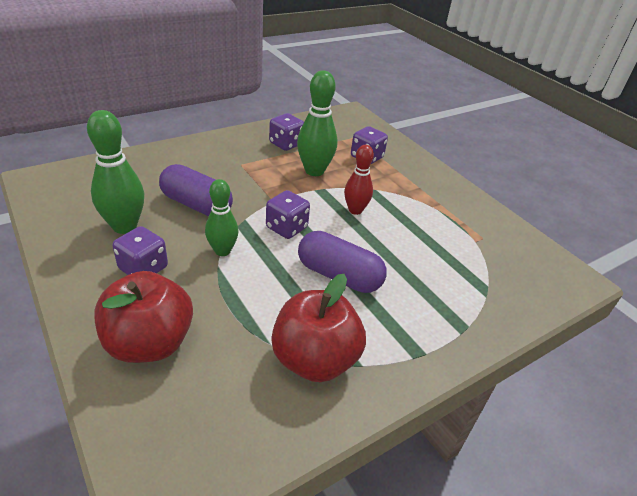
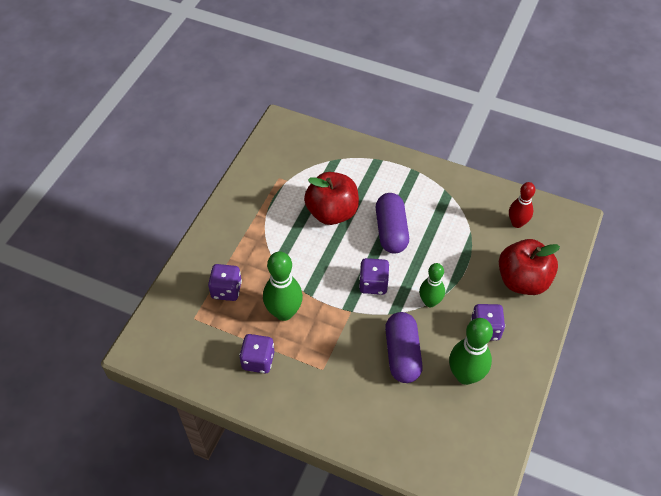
camera: 120 degrees left, 15 degrees up
(315, 359) = (460, 208): red apple -> red apple (332, 212)
(355, 210) = (314, 258): red bowling pin -> red bowling pin (517, 223)

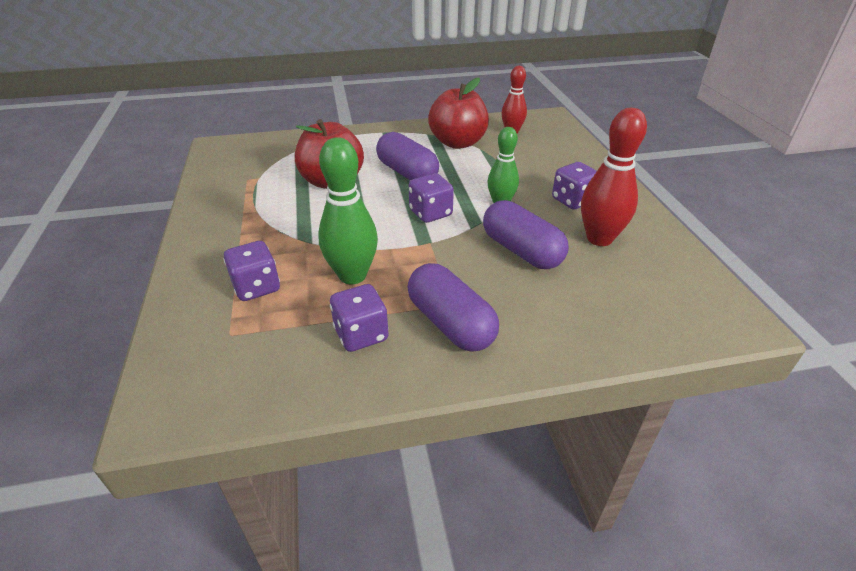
camera: 35 degrees left, 15 degrees down
(310, 383) = (450, 323): none -> purple capsule
(465, 375) = (599, 239): green bowling pin -> red bowling pin
(522, 280) = (561, 160): red apple -> red apple (458, 143)

